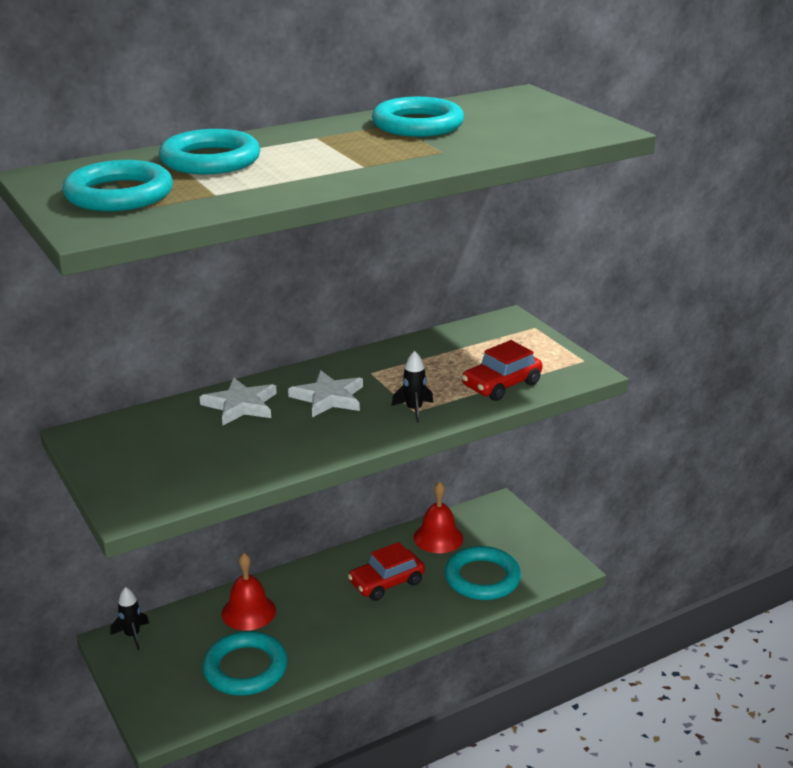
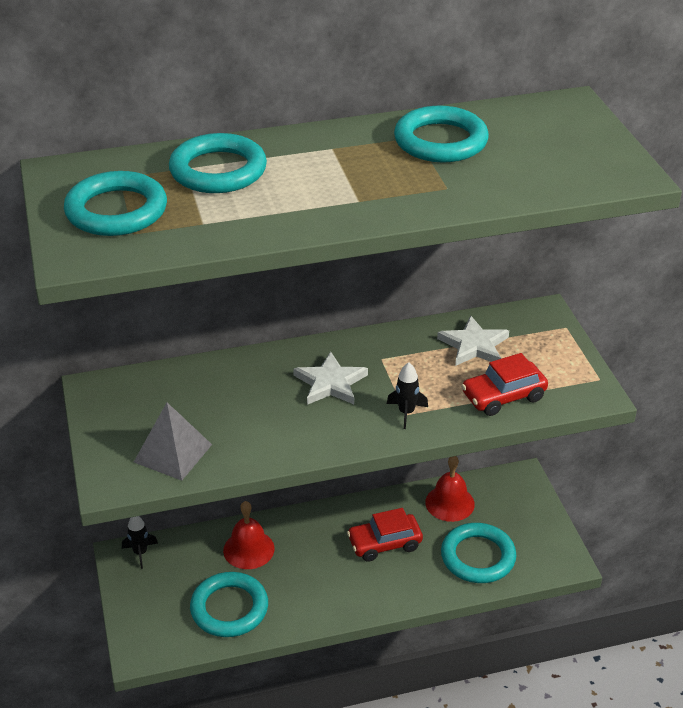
camera: 15 degrees right, 10 degrees up
(187, 475) = (173, 453): none -> grey pyramid
(241, 405) = (246, 378): white star -> white star (474, 345)

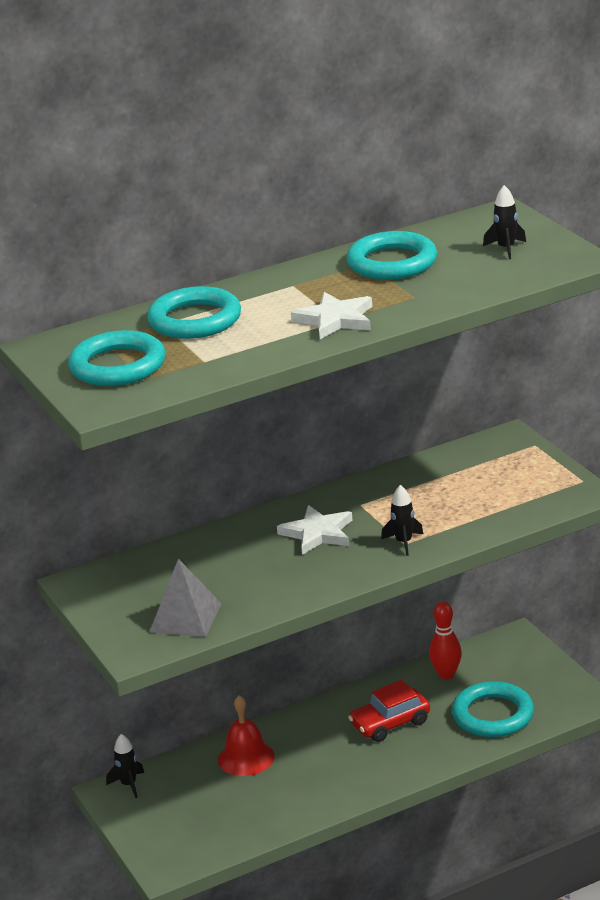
camera: 10 degrees left, 10 degrees down
(229, 608) = (247, 812): turquoise ring -> none
(449, 503) = (446, 674): red bell -> red bowling pin
(474, 345) = (449, 476): white star -> white star (335, 319)
(503, 396) = (494, 512): red car -> none
(562, 147) = (506, 249): none -> black rocket

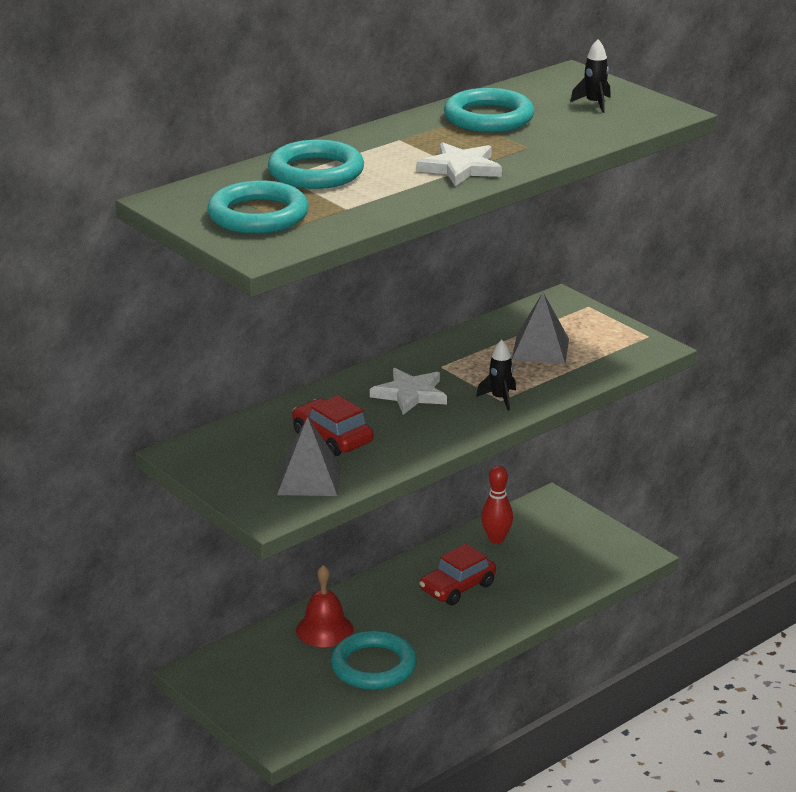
camera: 15 degrees left, 0 degrees up
(128, 784) = (212, 664): black rocket -> none
(224, 576) = (332, 438): none -> red car
(466, 490) = (540, 349): none -> grey pyramid
(493, 715) = (554, 573): turquoise ring -> turquoise ring (373, 666)

